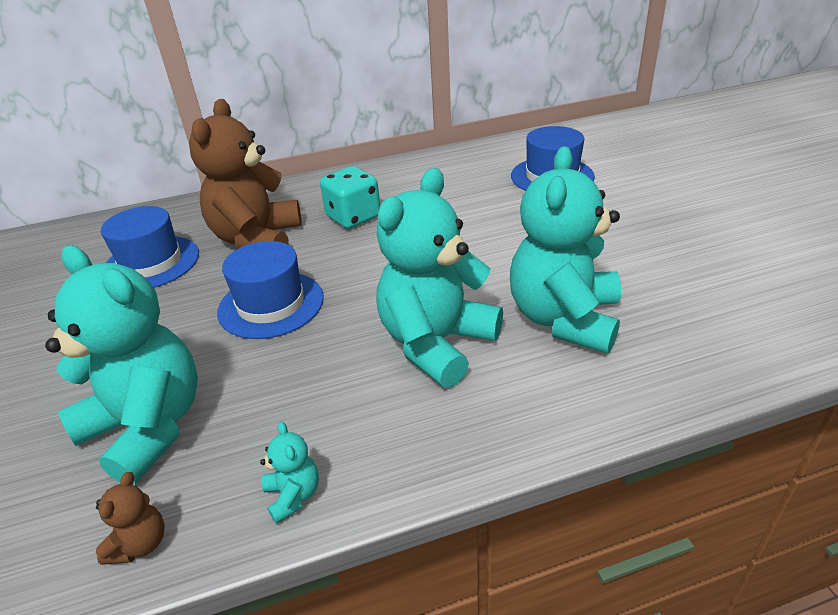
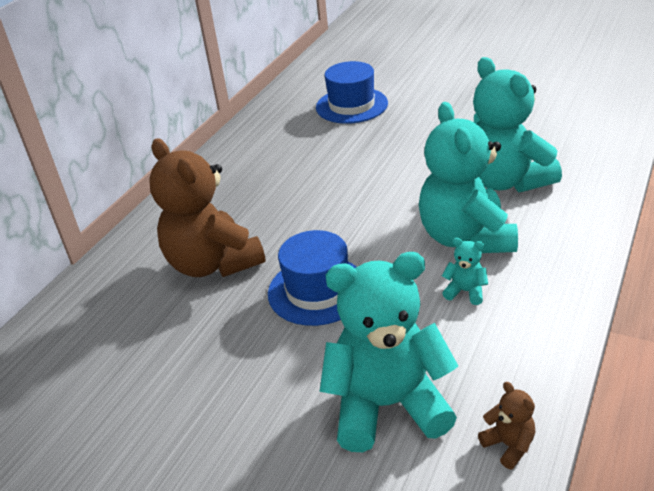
camera: 45 degrees left, 0 degrees up
(151, 263) = (150, 335): blue hat -> none
(293, 495) = (538, 357): turquoise teddy bear -> turquoise teddy bear (465, 291)
(353, 217) = (260, 205): turquoise dice -> none

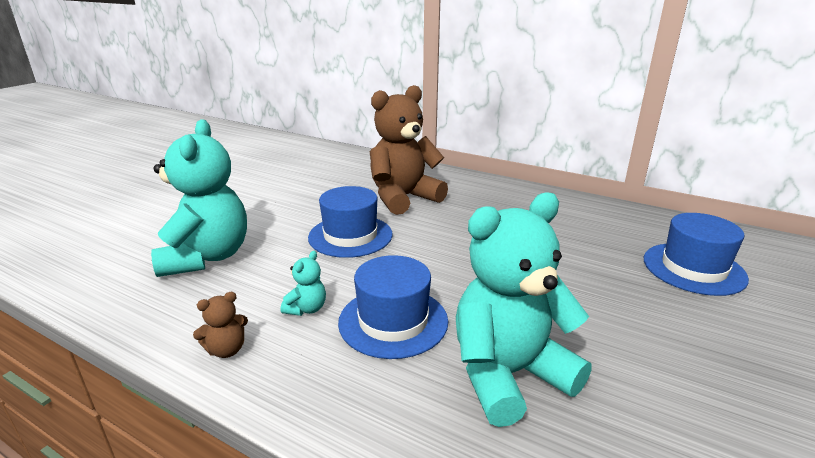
camera: 90 degrees right, 10 degrees down
(466, 237) = (393, 321): turquoise teddy bear -> blue hat
(509, 445) = (119, 305): brown teddy bear -> brown teddy bear (226, 350)

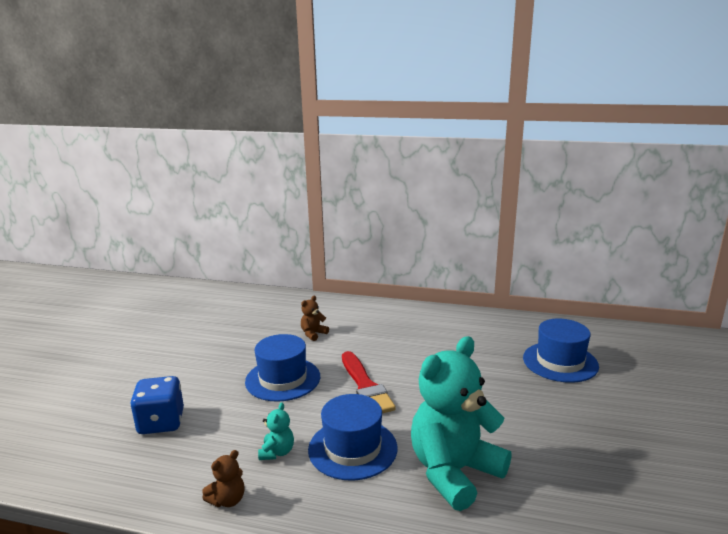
camera: 15 degrees left, 5 degrees down
(207, 257) = (161, 422): turquoise teddy bear -> blue dice
(403, 198) = (313, 334): brown teddy bear -> brown teddy bear, size x0.40
(437, 257) = (365, 386): none -> red brush

